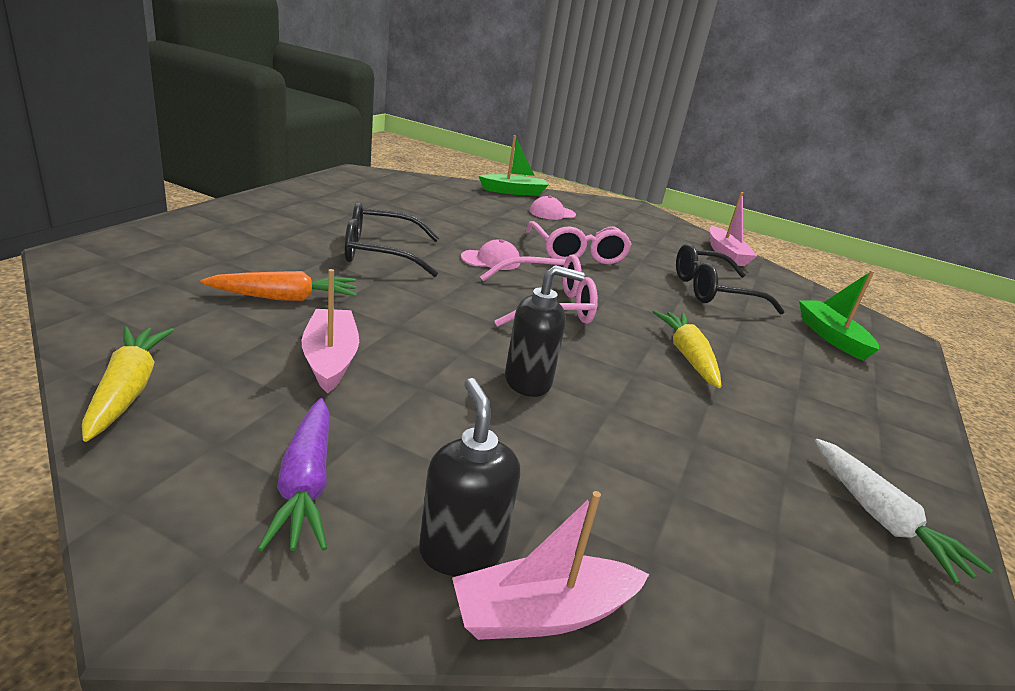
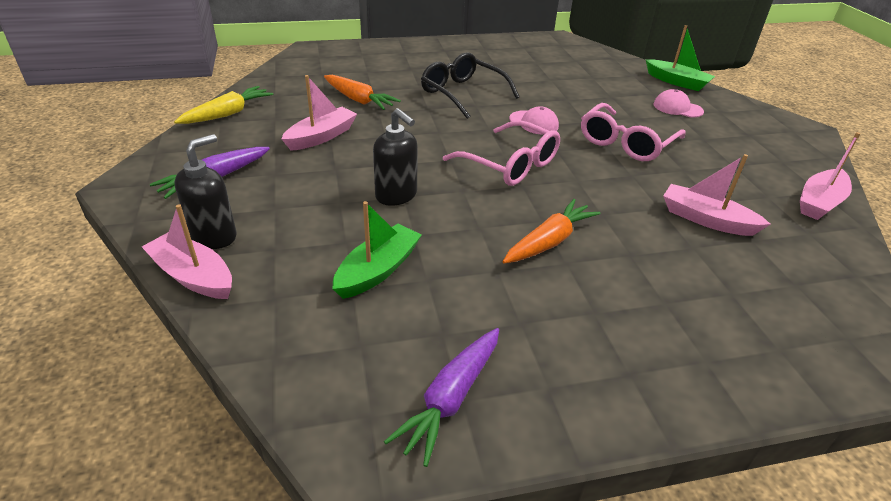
camera: 55 degrees right, 10 degrees up
(687, 356) = (549, 242): yellow carrot -> orange carrot
(713, 291) = (706, 219): black glasses -> pink boat
(831, 337) = (762, 311): green boat -> green boat (378, 270)
(880, 518) = (451, 398): white carrot -> purple carrot

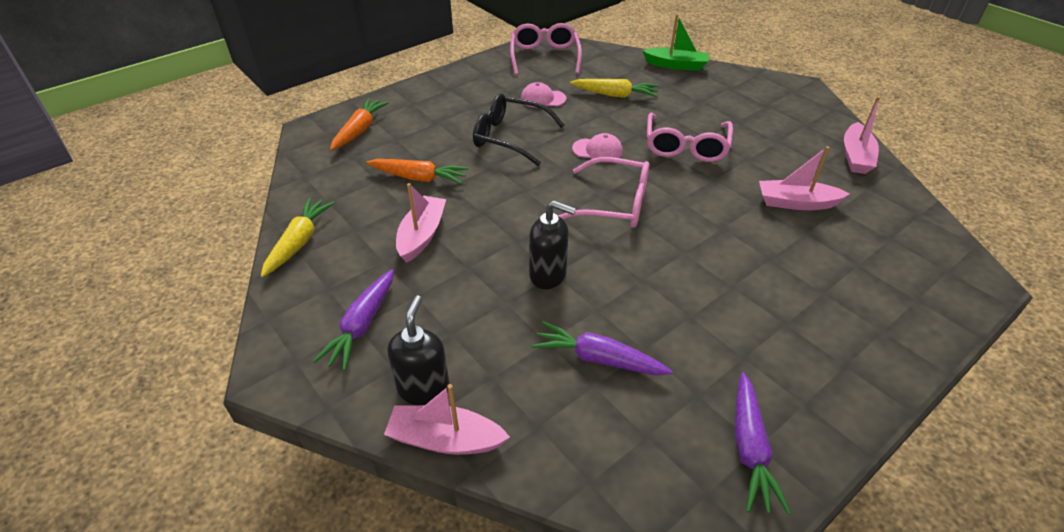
camera: 25 degrees left, 5 degrees up
(378, 270) = (599, 359): green boat -> purple carrot
(549, 242) = (705, 271): orange carrot -> orange carrot (359, 130)
(551, 48) = (544, 57): none -> pink glasses
(591, 88) = (614, 95): none -> yellow carrot
(677, 108) = (697, 94): pink cap -> pink cap (543, 99)

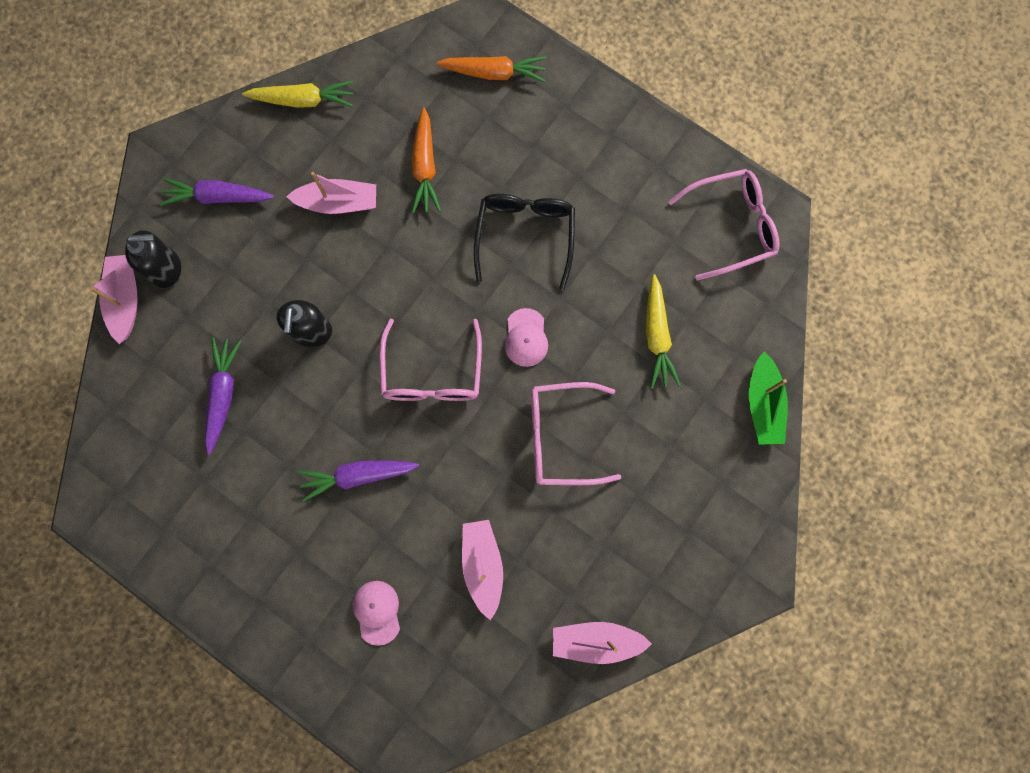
camera: 75 degrees right, 35 degrees up
(543, 99) = (621, 251): pink cap -> pink cap (377, 612)
(750, 448) = (161, 522): purple carrot -> purple carrot (358, 475)

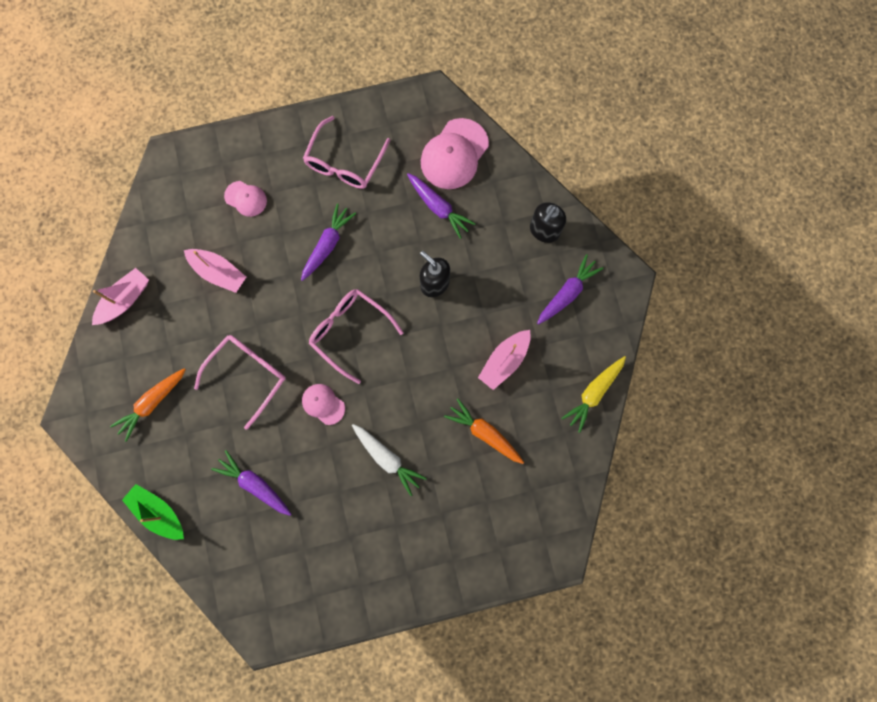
camera: 130 degrees right, 0 degrees up
(126, 300) = (542, 195): pink boat -> none
(146, 428) = (454, 154): none -> pink cap
(493, 73) = (514, 532): orange carrot -> orange carrot (153, 403)
(525, 235) = (387, 458): black glasses -> white carrot
(657, 335) = (255, 484): yellow carrot -> purple carrot
(731, 226) = (280, 597): pink glasses -> pink glasses (344, 162)

